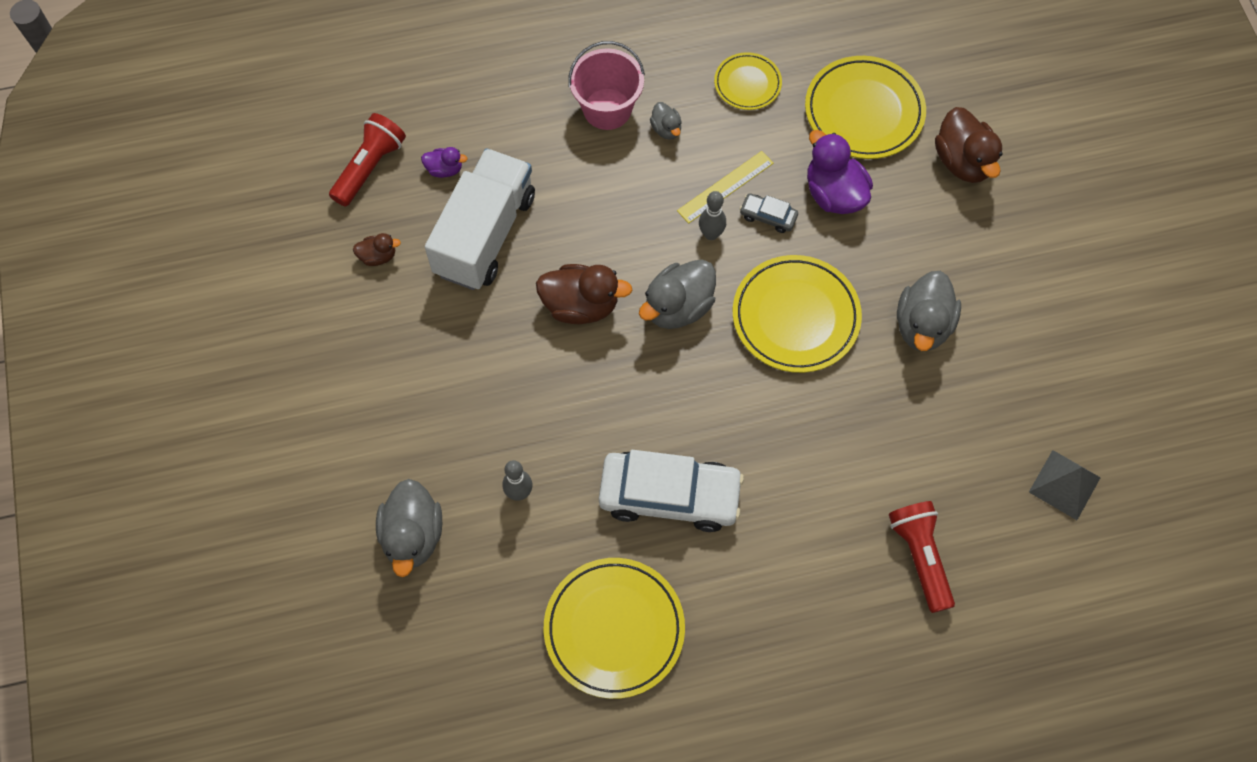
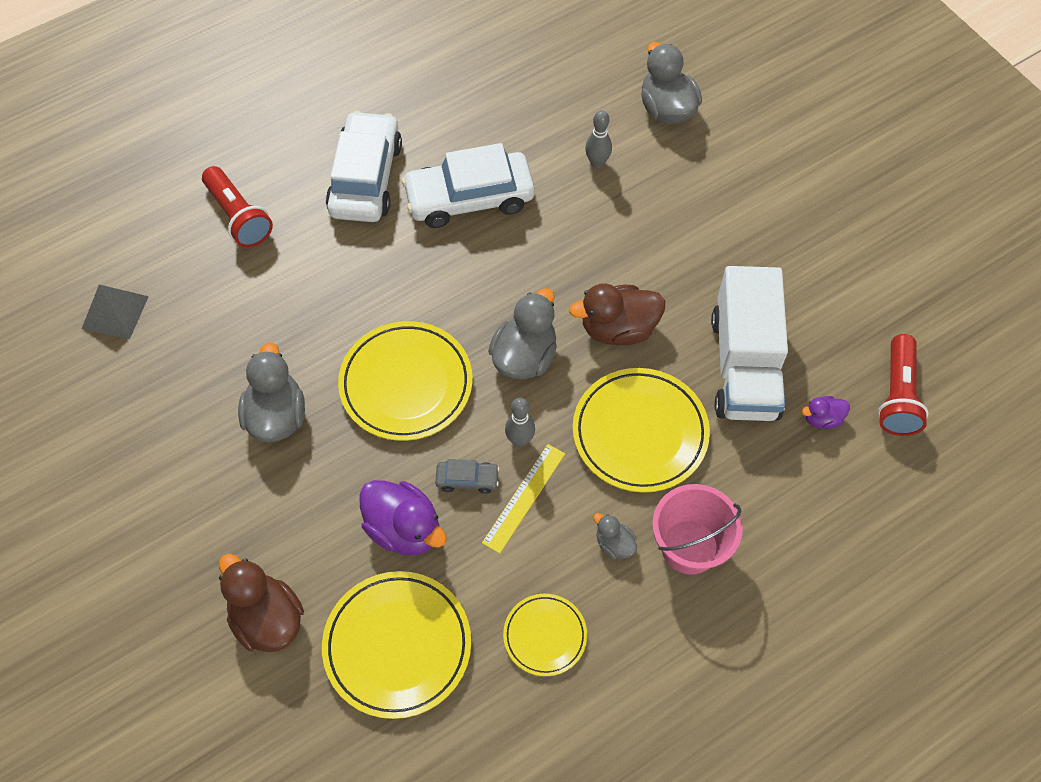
camera: 160 degrees right, 5 degrees down
(378, 256) = (832, 312): brown duck -> none
(614, 629) = (477, 96): yellow plate -> yellow plate (640, 433)
(772, 559) = (365, 178): none -> white car

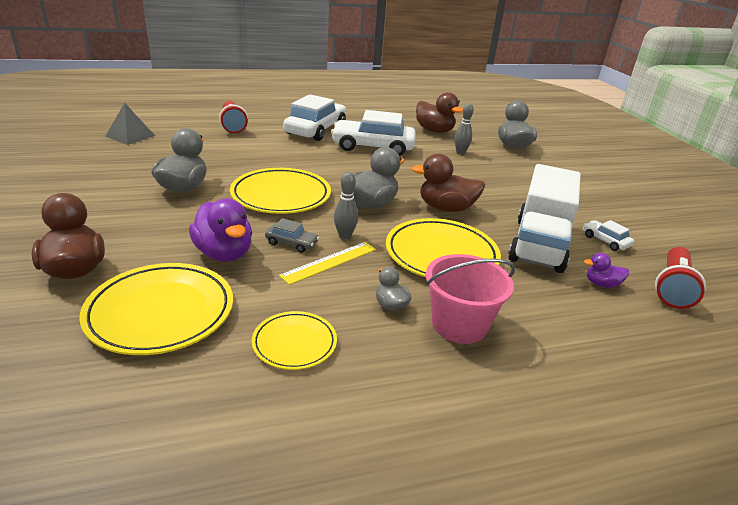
camera: 15 degrees right, 30 degrees down
(540, 106) = (434, 131): none -> brown duck
(820, 326) = (605, 241): none -> white car

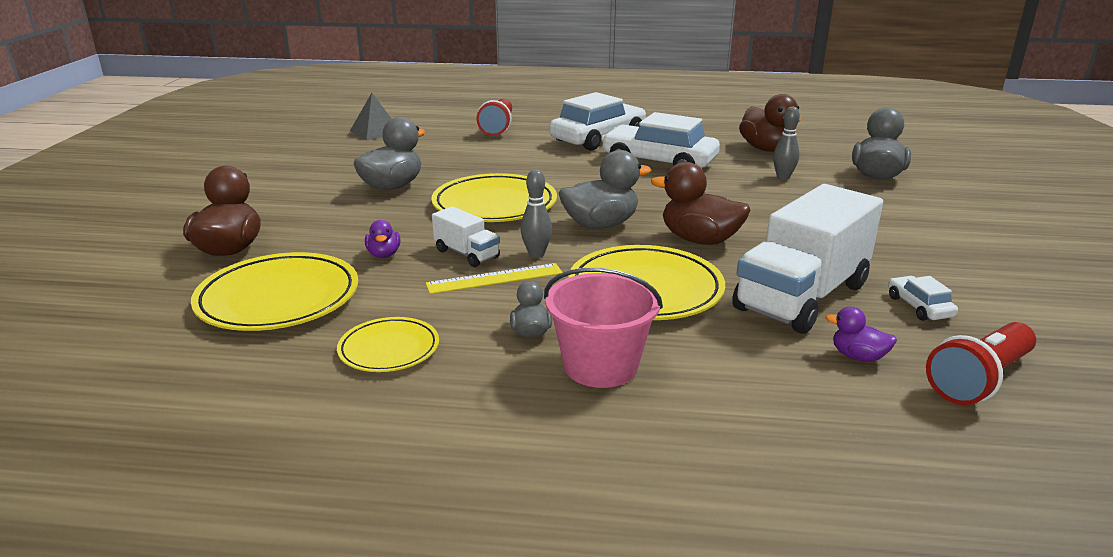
camera: 25 degrees right, 5 degrees down
(224, 253) = (384, 254): purple duck -> purple duck, size x0.52
(291, 243) = (466, 254): grey car -> white truck

